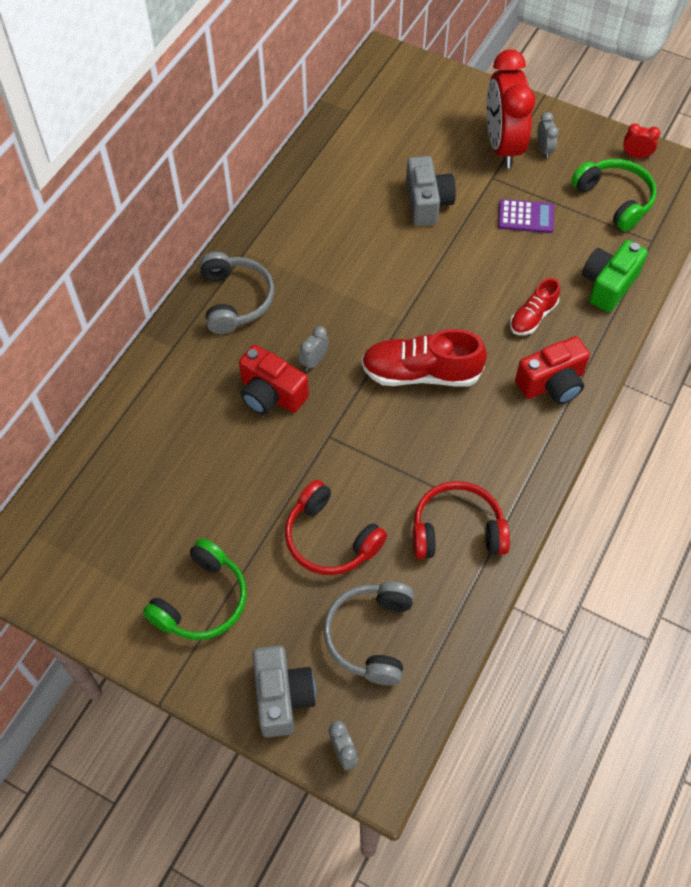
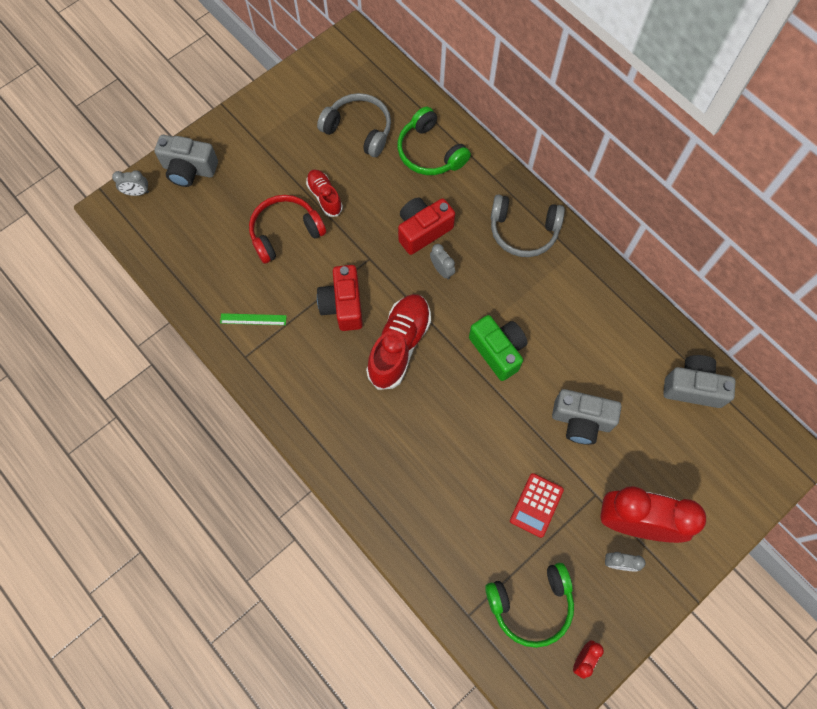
camera: 110 degrees right, 10 degrees up
(202, 600) = (276, 142): green headphones -> green headphones (430, 152)
(353, 131) = (693, 387): none -> grey camera
(371, 636) = (203, 234): grey headphones -> grey headphones (359, 130)
(457, 530) = (253, 319): red headphones -> green ruler
(525, 217) = (536, 505): purple calculator -> red calculator
(533, 317) = (421, 460): red shoe -> red shoe (325, 196)
(552, 383) = (348, 446): red camera -> red camera (343, 305)
(608, 285) = (431, 545): green camera -> green camera (498, 351)

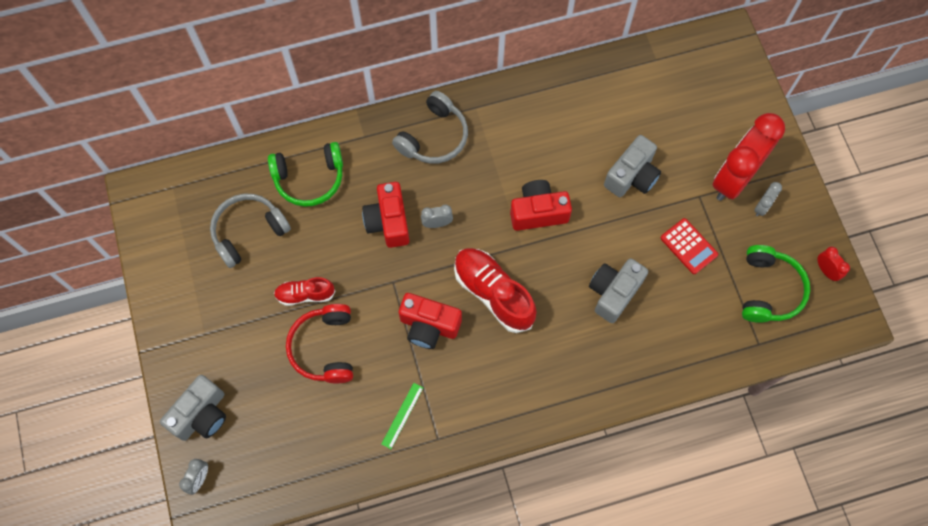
camera: 65 degrees left, 0 degrees up
(498, 351) = (538, 212): green camera -> red camera
(693, 387) = (641, 77): grey camera -> grey camera (613, 293)

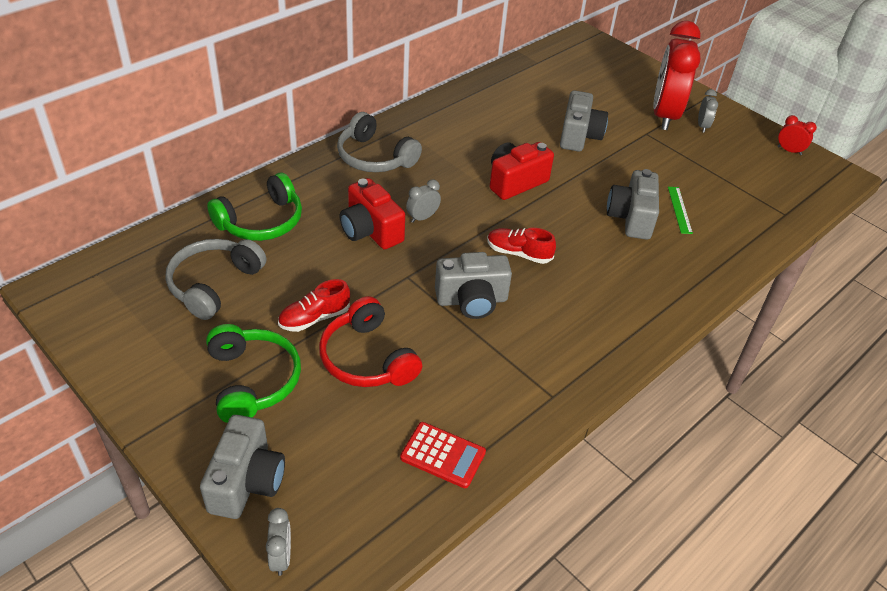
camera: 30 degrees left, 25 degrees down
(402, 415) = (498, 389): green ruler -> green ruler (679, 210)
(429, 326) = (472, 300): red camera -> grey camera
(434, 137) = (375, 157): grey headphones -> grey headphones turned 120 degrees clockwise
(493, 293) = (518, 253): red shoe -> red shoe, size x0.57
(688, 246) = (667, 167): red calculator -> red calculator (443, 455)
(768, 290) = (758, 176): green headphones -> green headphones (252, 380)

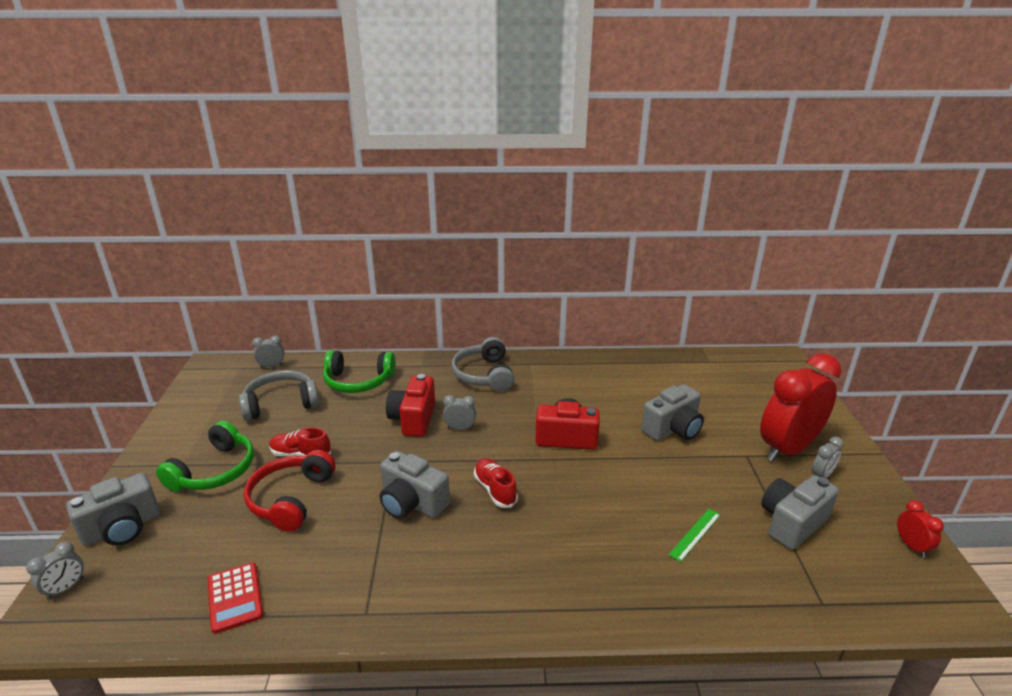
camera: 45 degrees right, 15 degrees down
(136, 252) = (272, 366): none -> grey clock
(631, 218) = (634, 515): grey camera -> grey camera (792, 523)

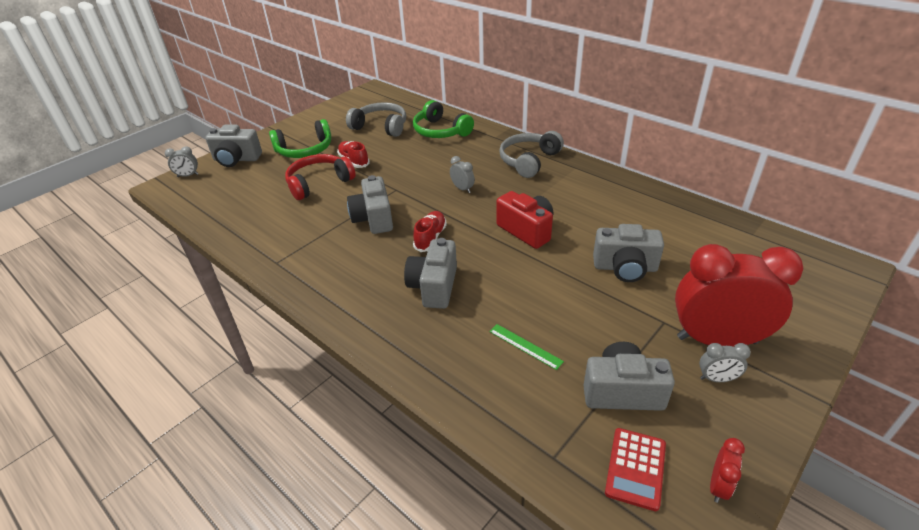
camera: 45 degrees right, 10 degrees up
(235, 597) = (236, 218): red calculator -> red calculator (635, 468)
(272, 366) = (404, 102): grey clock -> none
(413, 419) = (441, 169): red camera -> none
(561, 532) = (434, 287): none -> grey camera
(695, 534) = (525, 346): green ruler -> green ruler turned 45 degrees clockwise

